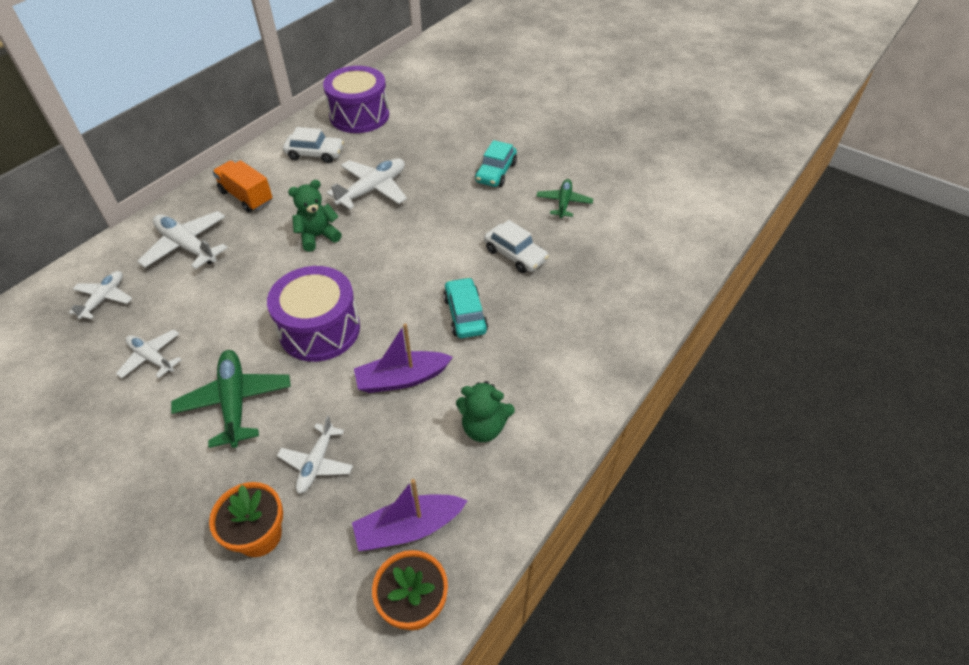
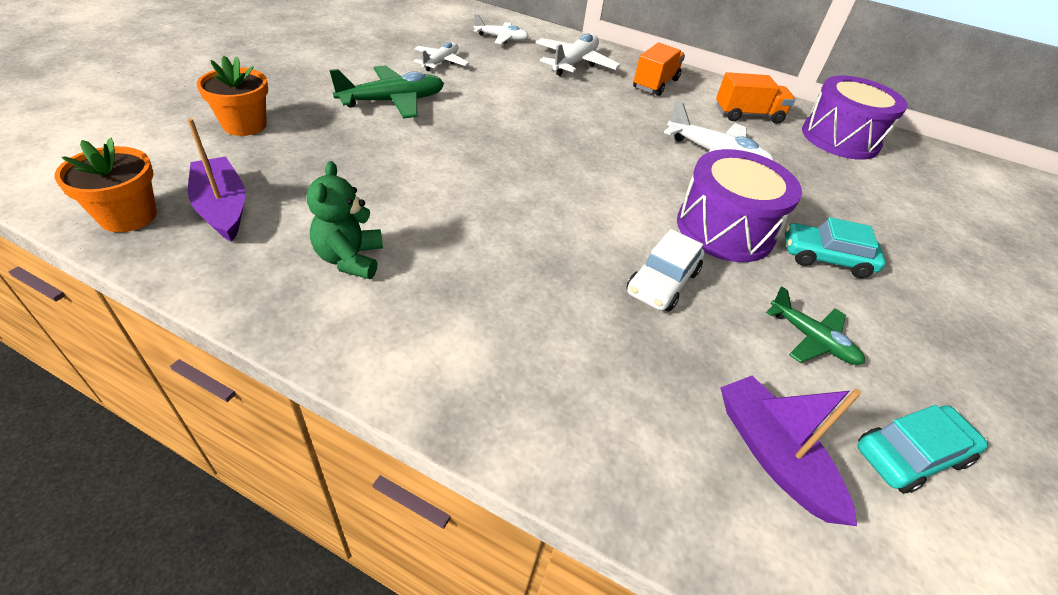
camera: 75 degrees right, 5 degrees down
(315, 154) = (748, 115): white car -> orange truck
(316, 463) = (317, 147): white plane -> none
(318, 236) = (620, 126): green teddy bear -> none
(319, 329) = (487, 137): purple drum -> purple drum (724, 229)
(402, 379) = (424, 193): purple boat -> purple boat (773, 455)
(465, 314) = (533, 237): turquoise car -> turquoise car (910, 454)
(564, 203) = (811, 339): green plane -> green plane turned 45 degrees clockwise

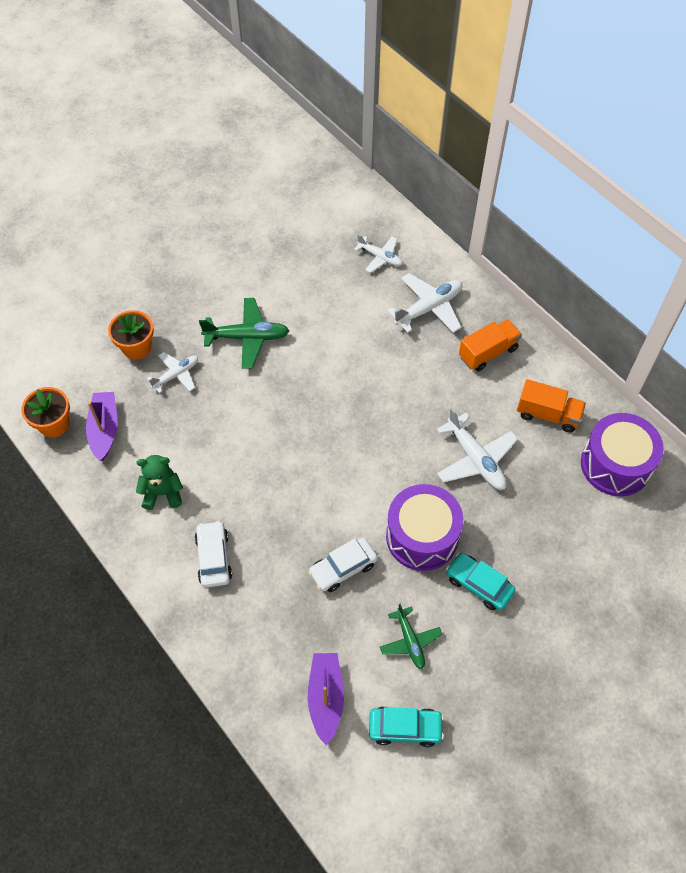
camera: 30 degrees right, 15 degrees up
(350, 259) = (162, 493): green teddy bear -> green teddy bear turned 60 degrees clockwise
(441, 62) = (307, 288): white plane -> white plane (176, 375)
(474, 317) = (213, 558): none -> white car

